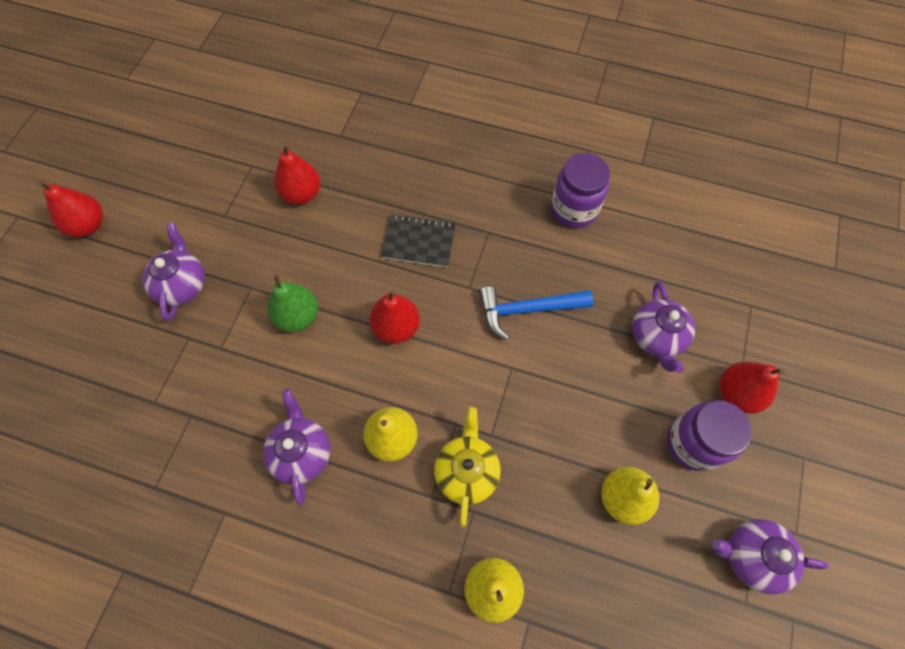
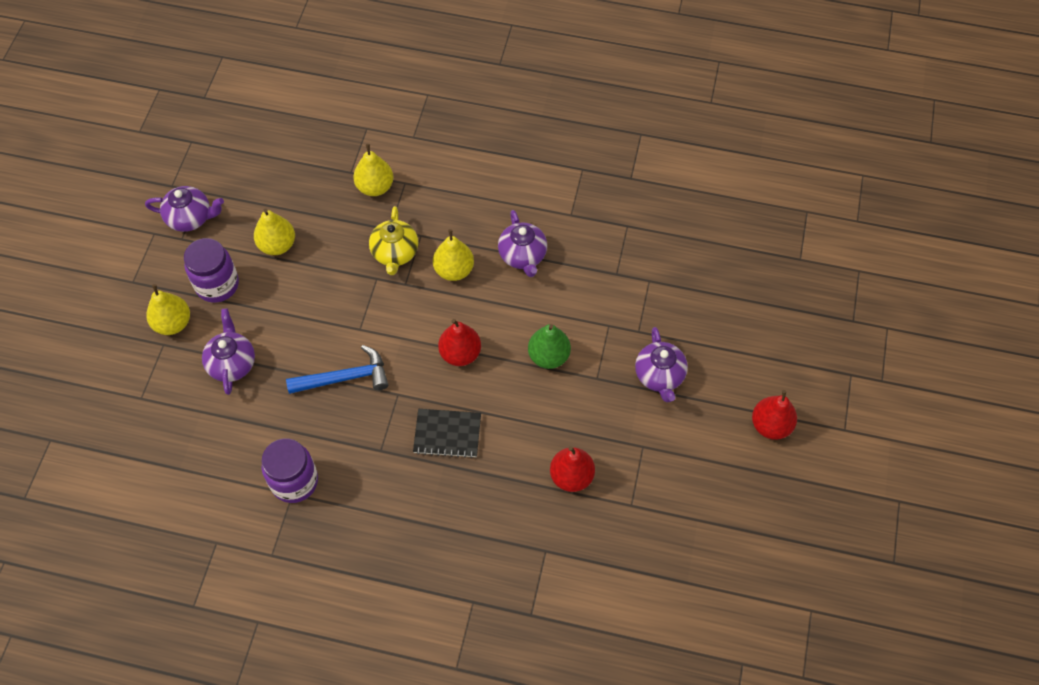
camera: 175 degrees right, 5 degrees down
(737, 393) = (173, 323): red pear -> yellow pear

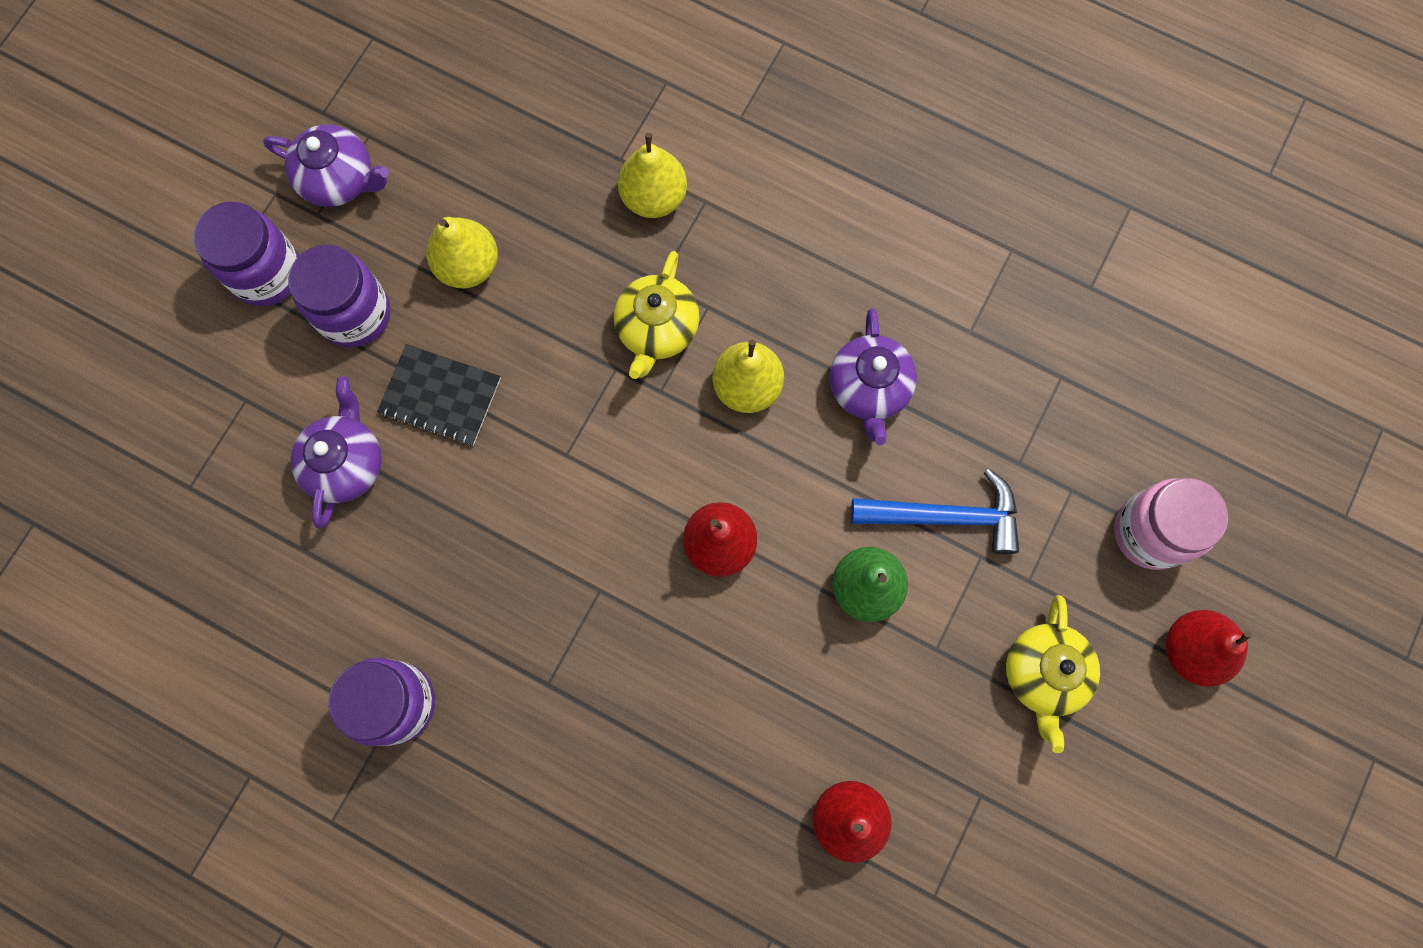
camera: 15 degrees right, 15 degrees up
(160, 275) = (267, 273): none -> purple jar
(173, 323) = (269, 366): yellow pear -> none
(345, 378) = (520, 538): blue hammer -> blue hammer (945, 516)
(447, 434) = (663, 685): black notebook -> black notebook (440, 396)
(659, 376) = (1043, 673): purple teapot -> yellow teapot
(697, 291) = (1150, 532): none -> pink jar
(770, 425) = (1209, 817): red pear -> red pear (1192, 650)

